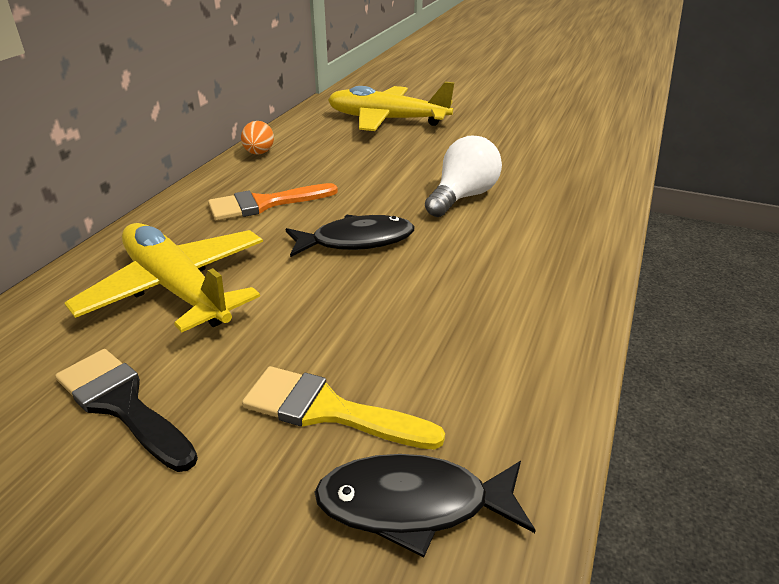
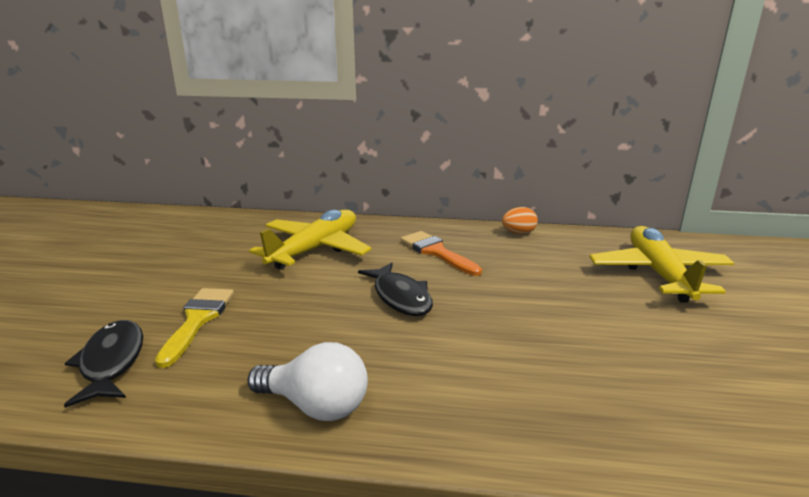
camera: 75 degrees right, 10 degrees down
(122, 405) = (209, 261): black brush -> none
(462, 197) = (516, 339): white light bulb -> white light bulb (315, 406)

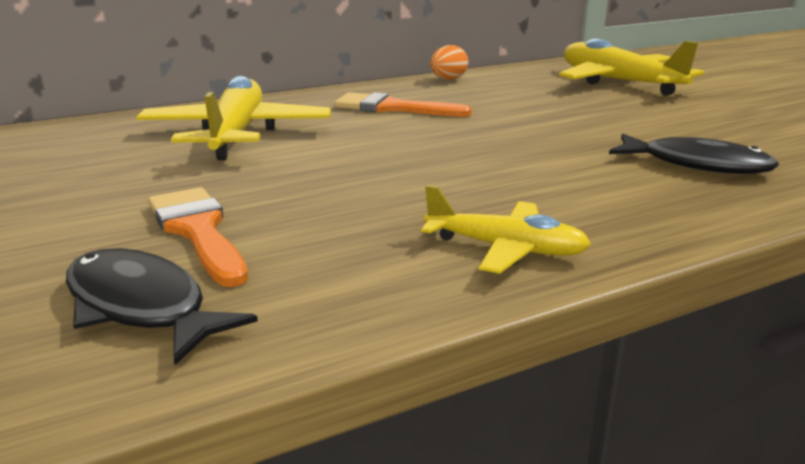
camera: 35 degrees left, 0 degrees up
(197, 320) = (197, 231): yellow brush -> orange brush
(315, 406) = (506, 249): white light bulb -> yellow plane
(400, 297) = (423, 148): black fish -> black fish (697, 165)

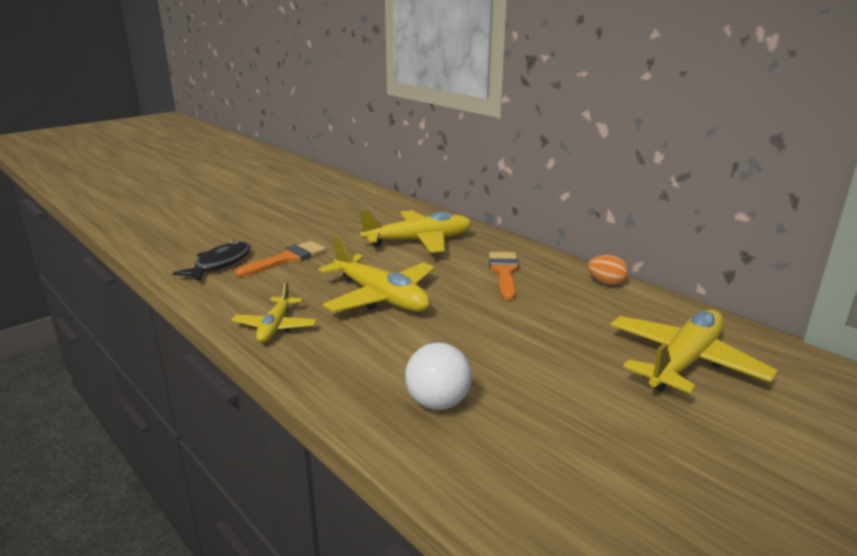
camera: 75 degrees right, 0 degrees up
(428, 171) = (381, 297): none -> yellow plane
(697, 165) = (437, 393): black fish -> white light bulb

